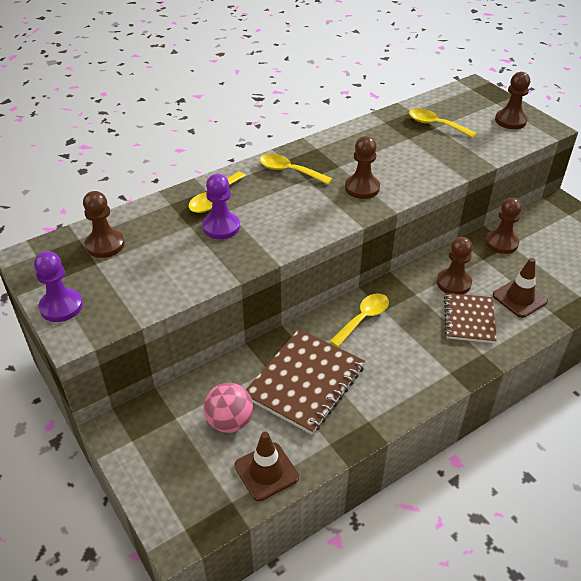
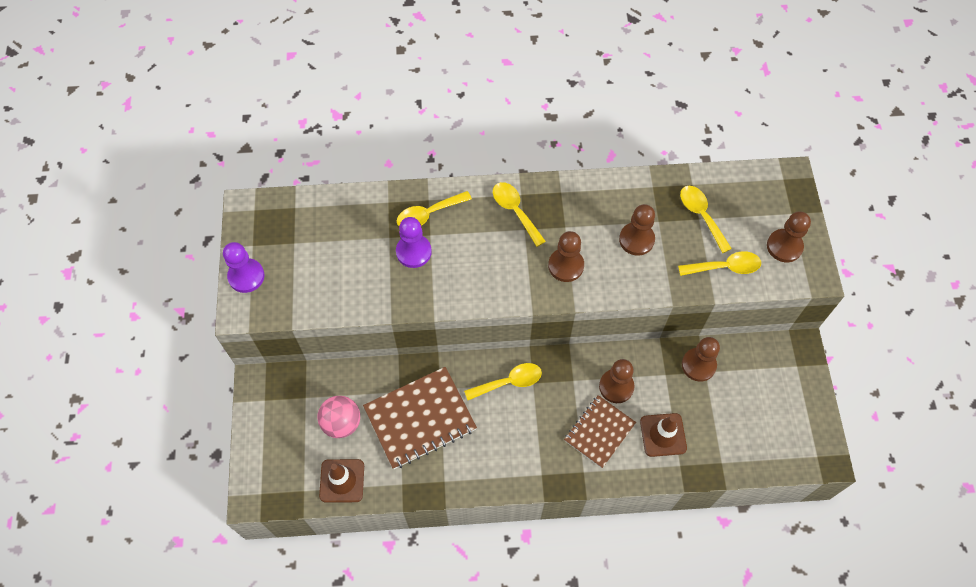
camera: 30 degrees right, 20 degrees up
(105, 245) = (311, 225): brown pawn -> brown pawn (636, 239)
(482, 145) = (725, 267): none -> yellow spoon

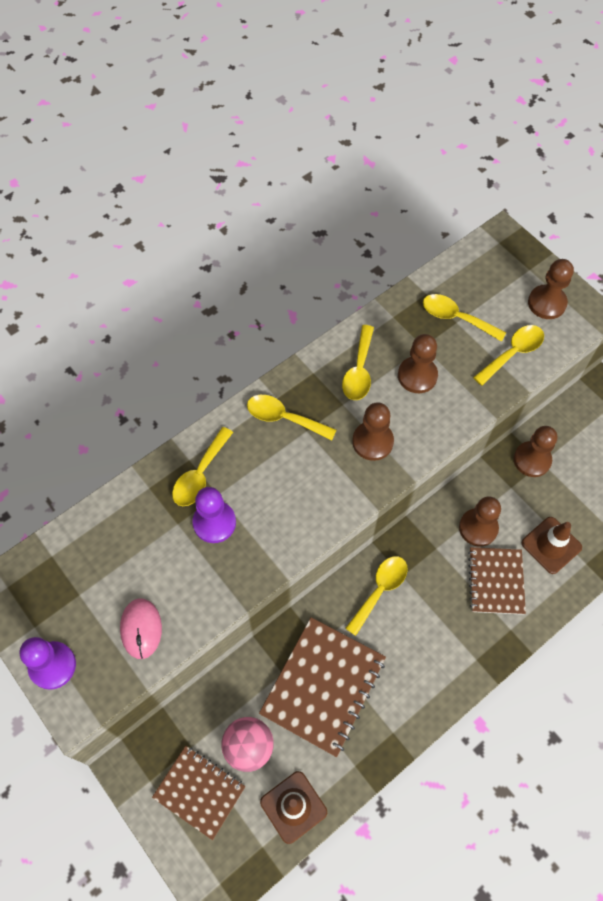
camera: 35 degrees left, 0 degrees up
(290, 429) = (199, 792): none -> brown notebook
(316, 289) = (141, 629): none -> pink mouse
(595, 210) = (359, 371): none -> yellow spoon

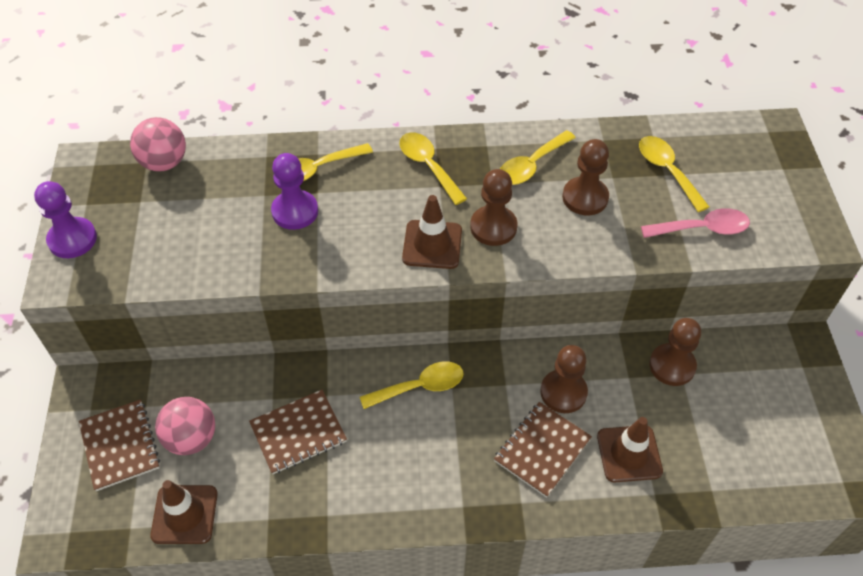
camera: 35 degrees right, 10 degrees down
(68, 546) = (164, 163): none -> pink ball
(141, 629) = (162, 254): pink mouse -> none
(323, 686) = (298, 433): brown notebook -> brown notebook, size x0.64
(340, 485) = (432, 245): none -> brown traffic cone
(513, 353) = (702, 229): yellow spoon -> pink spoon
(547, 303) = (777, 205): brown pawn -> none

